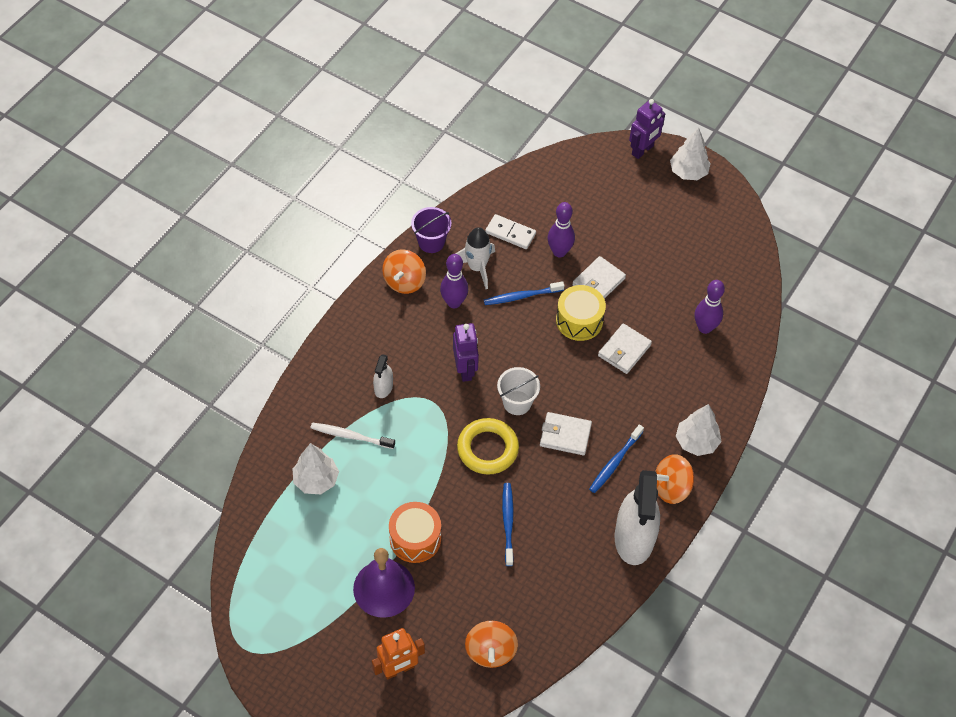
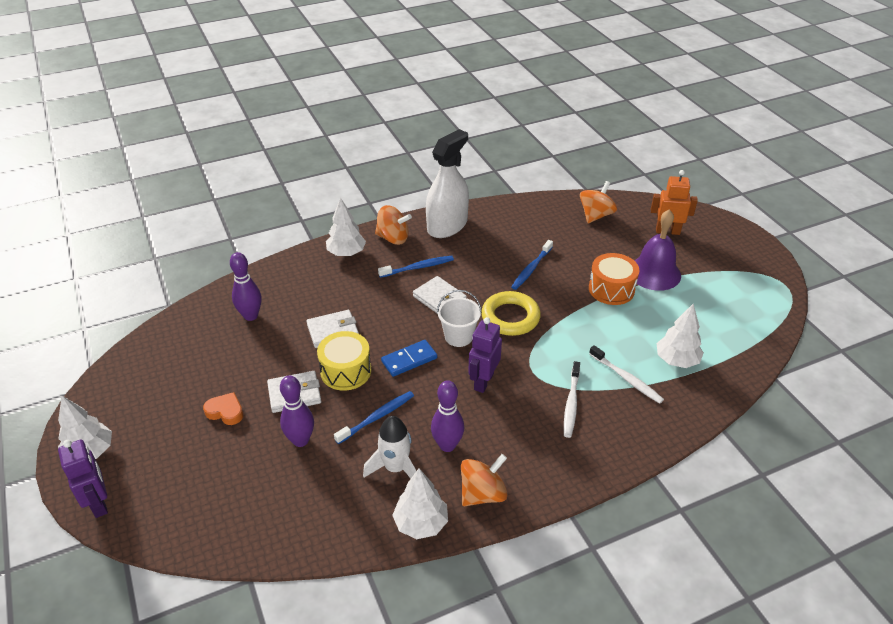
camera: 145 degrees left, 15 degrees down
(383, 387) = (571, 403): white spray bottle -> white toothbrush
(431, 242) = (421, 523): purple bucket -> white tree
(510, 233) = (329, 486): white domino -> none
(522, 296) = (377, 417): blue toothbrush -> blue toothbrush turned 60 degrees counterclockwise
(539, 357) = (409, 360): none -> blue domino
(632, 243) = (225, 411): none -> orange heart
(642, 150) = (99, 503): purple robot -> purple robot turned 75 degrees clockwise

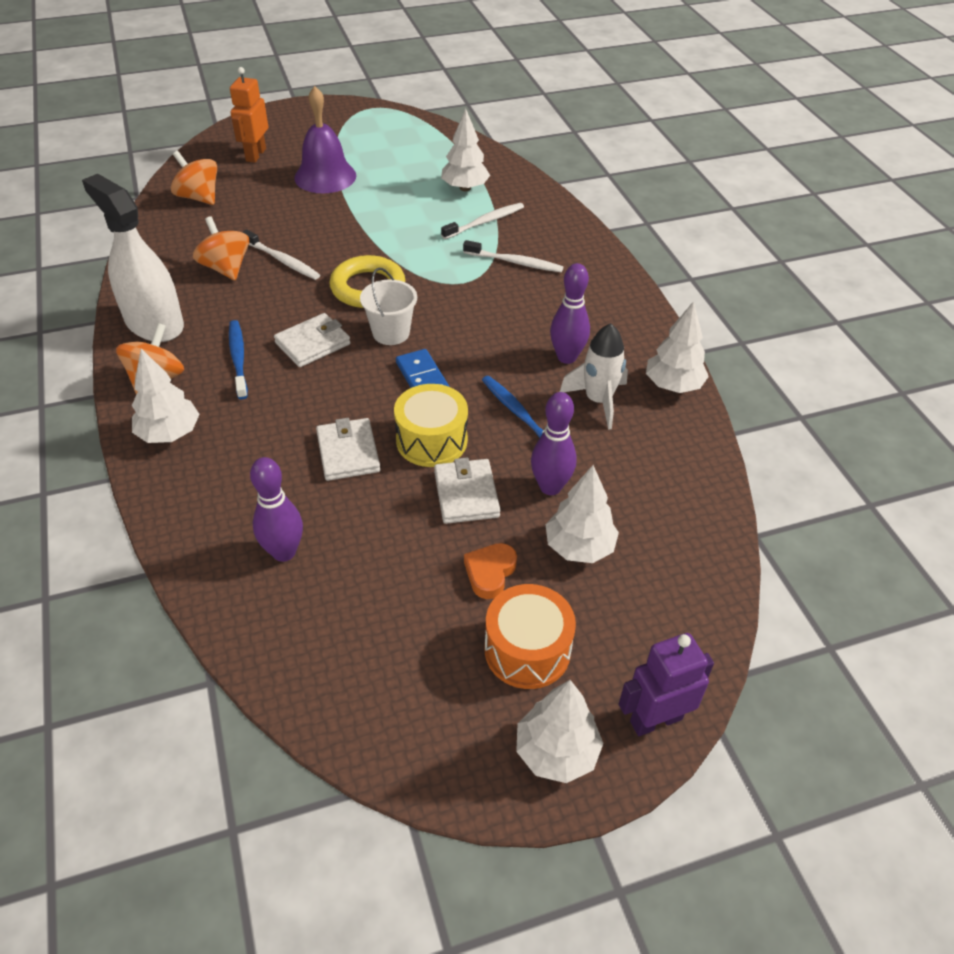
camera: 85 degrees left, 5 degrees up
(243, 459) = (579, 547): none -> white tree
(482, 494) = (633, 337): orange spinning top -> orange spinning top (226, 268)
(483, 381) = (472, 320): purple robot -> none
(531, 269) = (282, 260): blue toothbrush -> white toothbrush
(611, 289) = (342, 208): orange drum -> orange drum (527, 650)

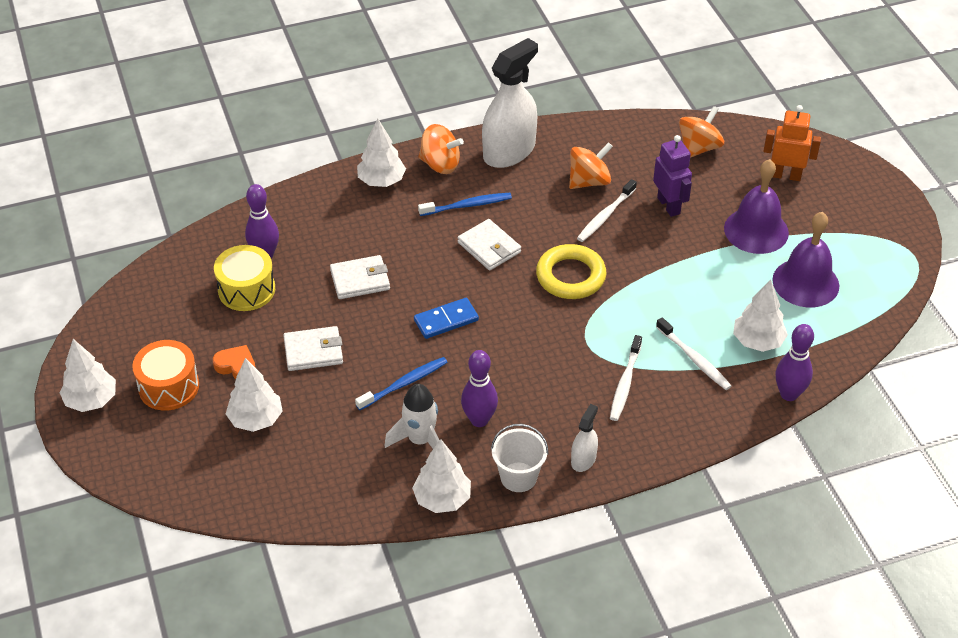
camera: 90 degrees right, 0 degrees up
(391, 333) = (506, 296): white bucket -> white bucket (518, 477)
(396, 158) = (805, 282): none -> purple bell
(431, 440) = (372, 329): yellow drum -> yellow drum (246, 289)
(550, 487) = (318, 403): purple bowling pin -> purple bowling pin (789, 394)
(610, 292) = (583, 459): none -> white spray bottle
(655, 720) = (105, 454): purple robot -> purple robot (669, 205)

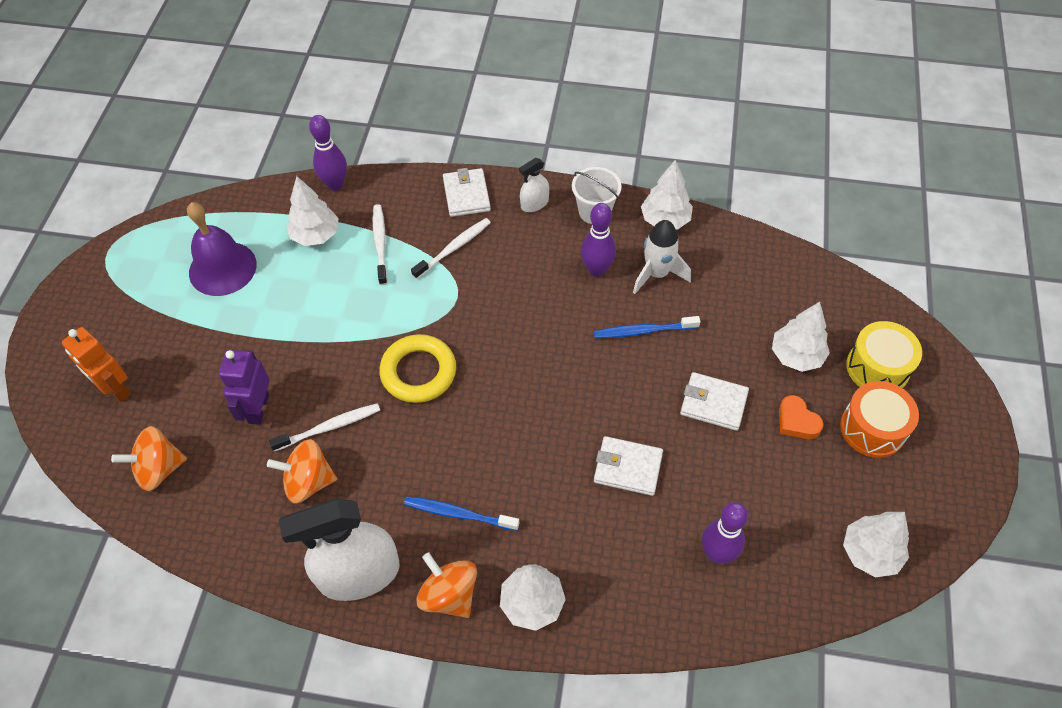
camera: 150 degrees left, 10 degrees up
(91, 400) = (957, 448): white tree -> white tree (870, 553)
(246, 289) = (755, 513): yellow drum -> yellow drum (877, 368)
(446, 320) = (568, 379): blue domino -> none
(489, 247) = (472, 445): white wallet -> white wallet (466, 195)
(756, 230) = (208, 340): purple bell -> none

